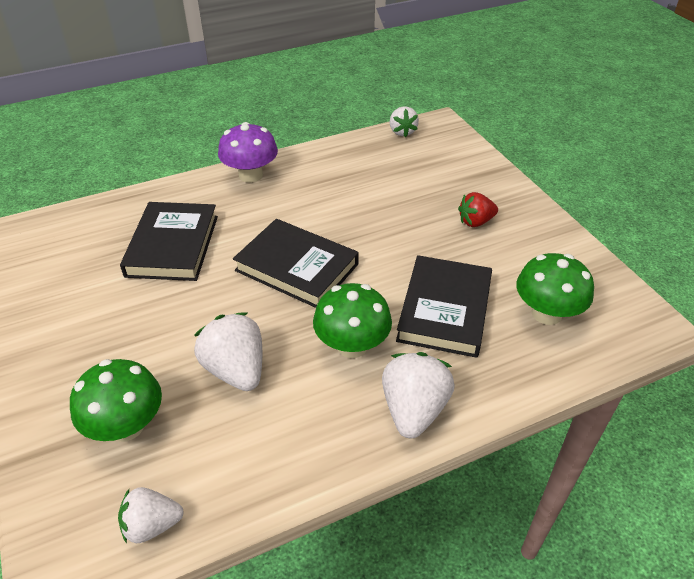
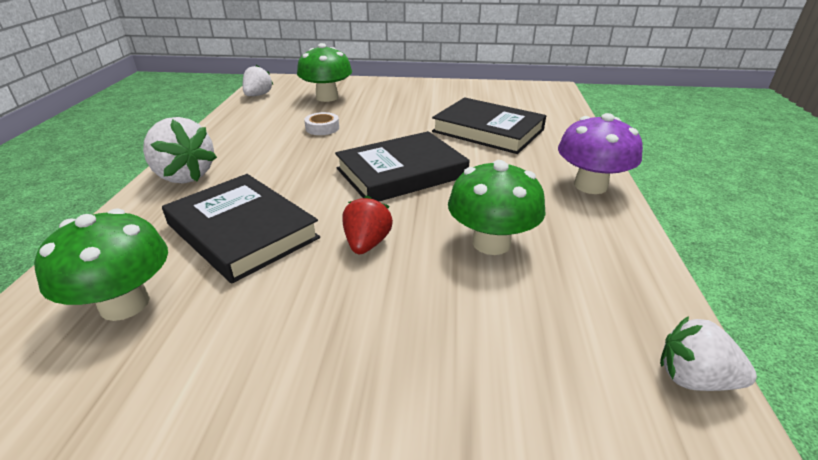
camera: 120 degrees right, 10 degrees down
(236, 370) = (322, 128): white strawberry -> white tape
(352, 345) = (278, 171): green mushroom -> green mushroom (491, 243)
(475, 222) = (342, 335): red strawberry -> red strawberry (367, 244)

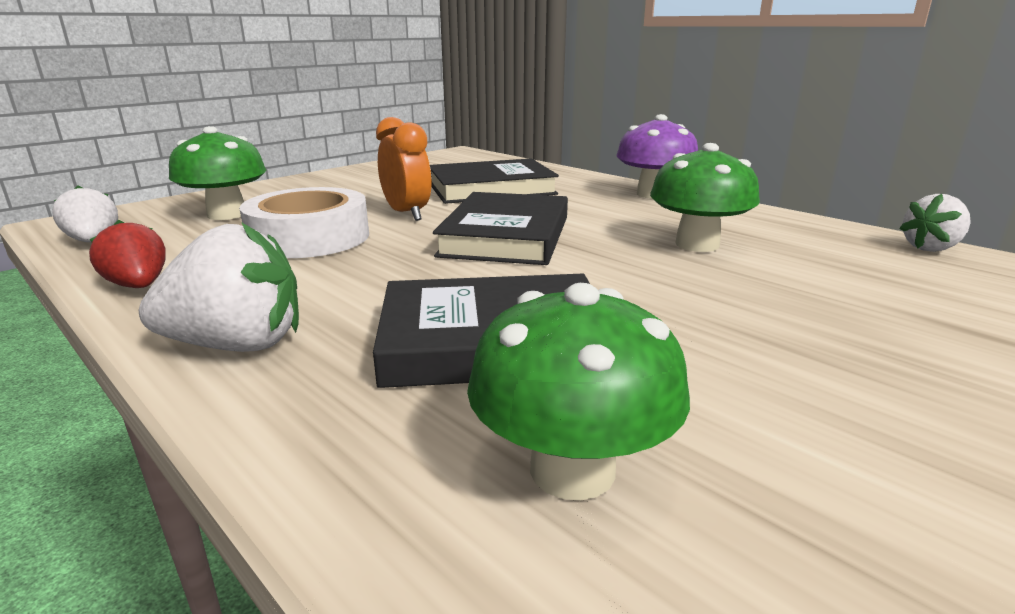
camera: 50 degrees left, 10 degrees down
(322, 128) = (309, 237): white tape -> white tape, size x2.20
(367, 244) = (628, 286): red strawberry -> red strawberry (139, 286)
(395, 131) = (407, 214): none -> orange clock

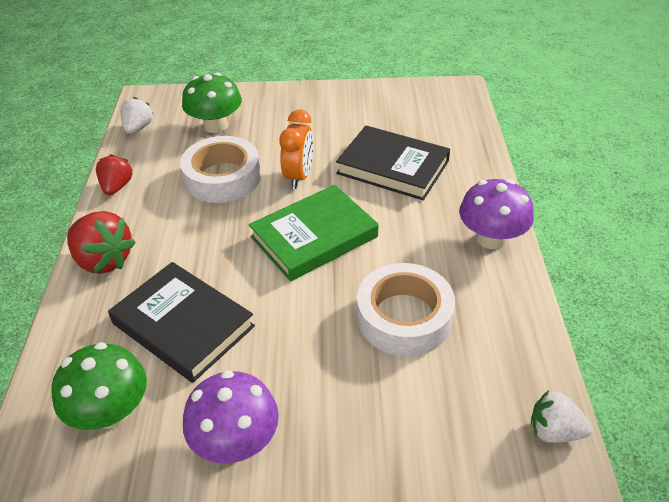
camera: 45 degrees right, 20 degrees up
(238, 345) = (104, 260): white strawberry -> red strawberry
(506, 236) = (314, 237): black book -> green book
(697, 244) = (404, 317): green mushroom -> white tape
(782, 387) = (236, 442): none -> purple mushroom

